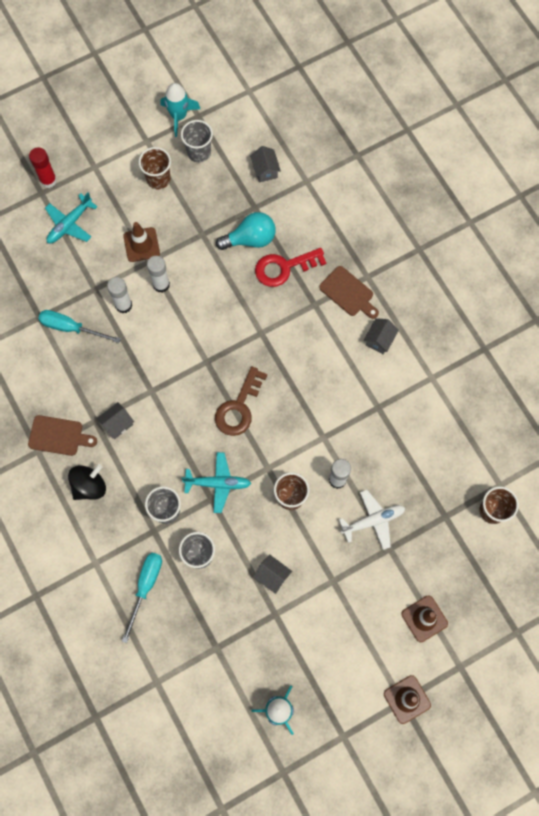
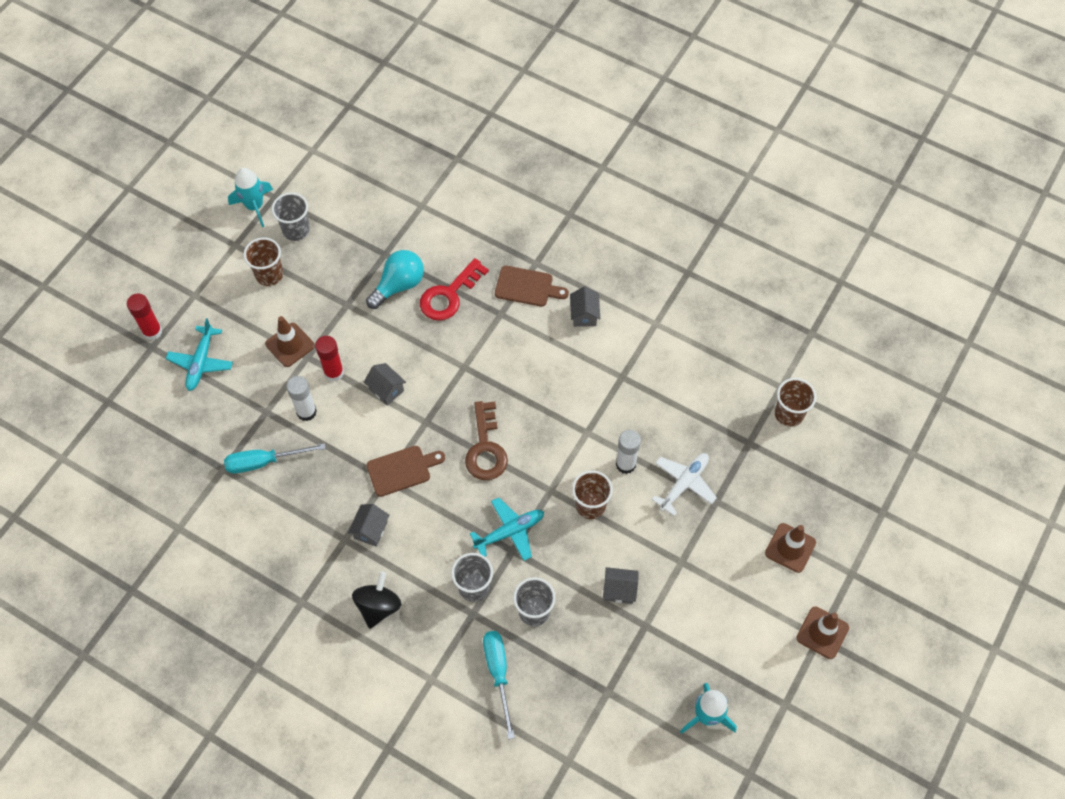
camera: 30 degrees left, 10 degrees down
(59, 436) = (315, 575): brown cutting board -> brown cutting board (402, 470)
(161, 284) = (334, 372): white glue stick -> red glue stick
(265, 170) = (374, 215): grey house -> grey house (386, 390)

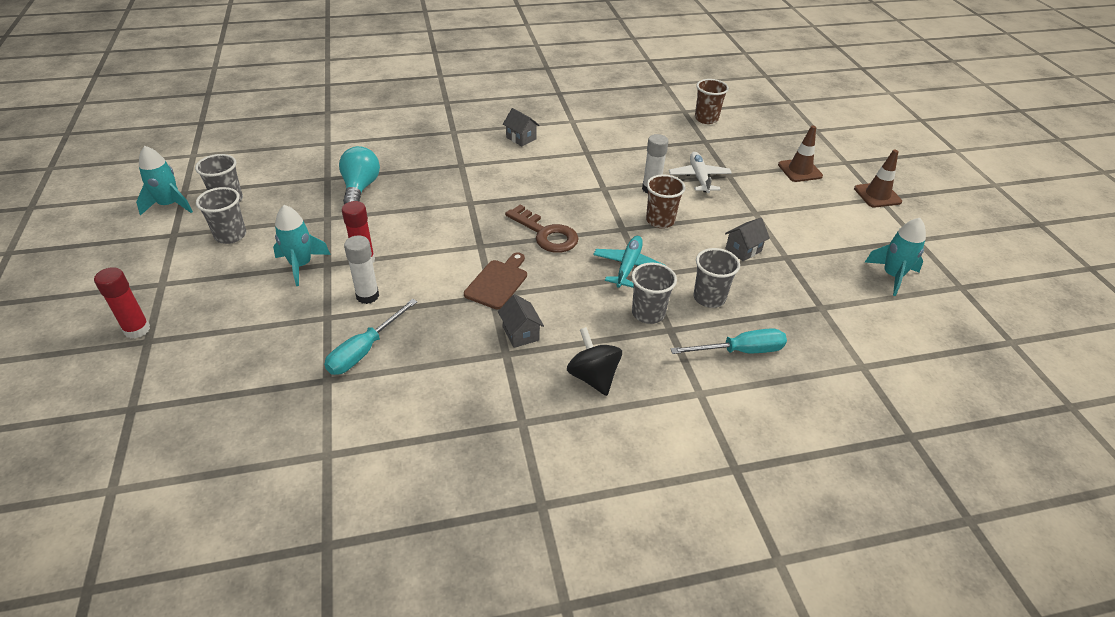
camera: 45 degrees left, 20 degrees down
(201, 362) = (218, 321): turquoise plane -> none
(269, 275) = (230, 235): brown cup -> grey cup
(290, 345) = (301, 265): brown traffic cone -> turquoise rocket
(386, 390) = (423, 246): grey house -> none
(449, 295) = (409, 174): red key -> none
(498, 673) = (740, 351): turquoise screwdriver -> turquoise screwdriver turned 135 degrees clockwise
(527, 287) = (463, 144): brown cutting board -> none

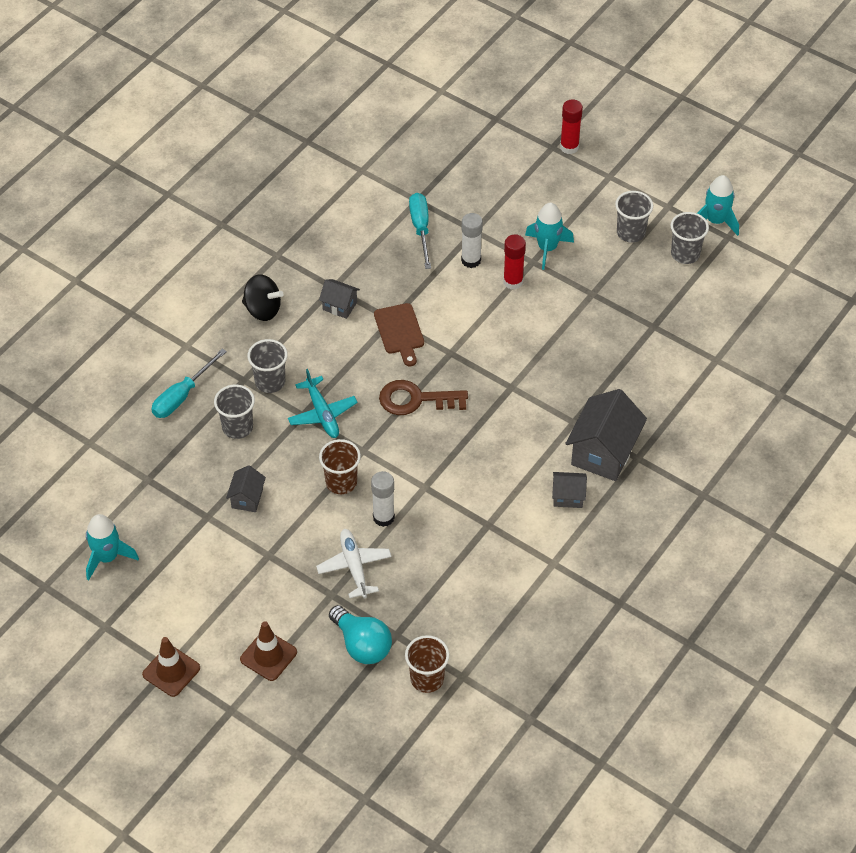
camera: 140 degrees right, 10 degrees up
(360, 188) = (613, 336): turquoise light bulb -> turquoise light bulb (362, 645)
(468, 143) = (603, 452): none -> grey house
(699, 178) = (354, 567): white plane -> white plane turned 150 degrees counterclockwise

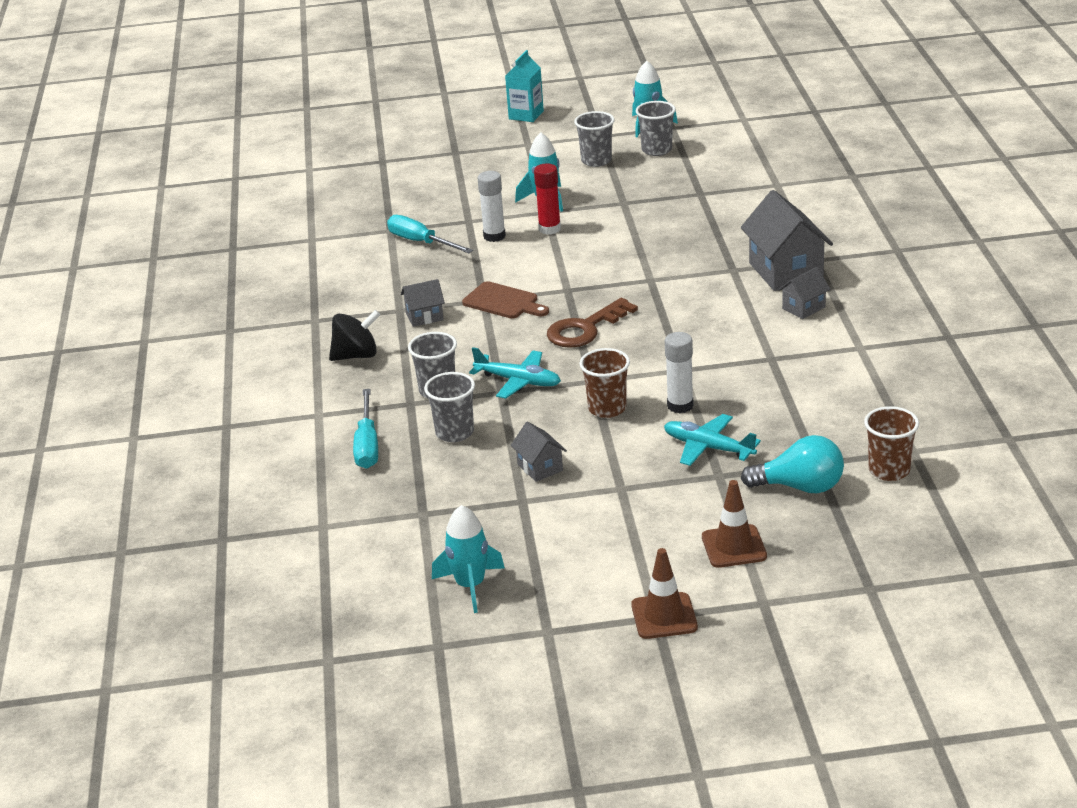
camera: 40 degrees left, 20 degrees down
(354, 567) = (708, 448): white plane -> turquoise plane
(569, 147) = (469, 146): red glue stick -> none
(647, 141) = (526, 115): none -> turquoise carton

